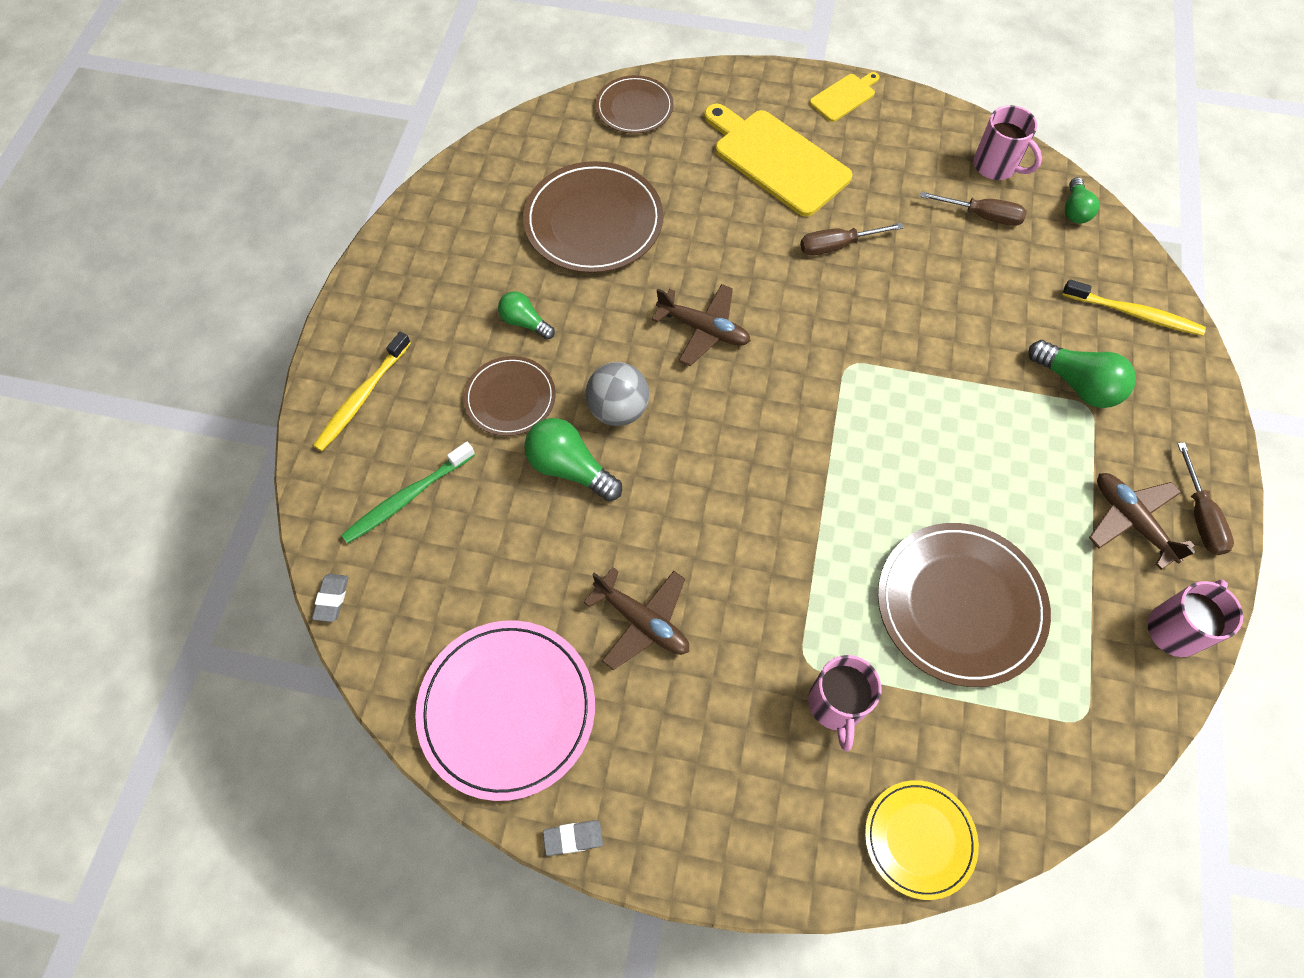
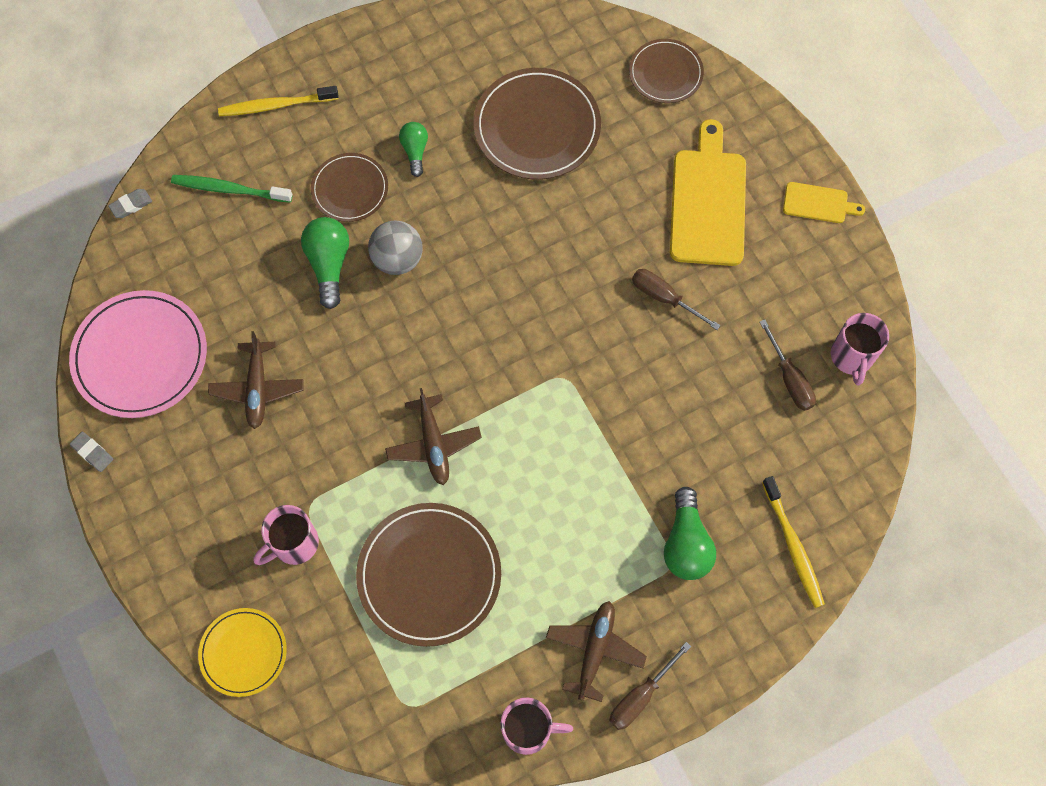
camera: 50 degrees right, 5 degrees up
(703, 329) = (509, 264): brown plane -> brown plane (433, 444)
(1075, 210) = (861, 442): green light bulb -> none

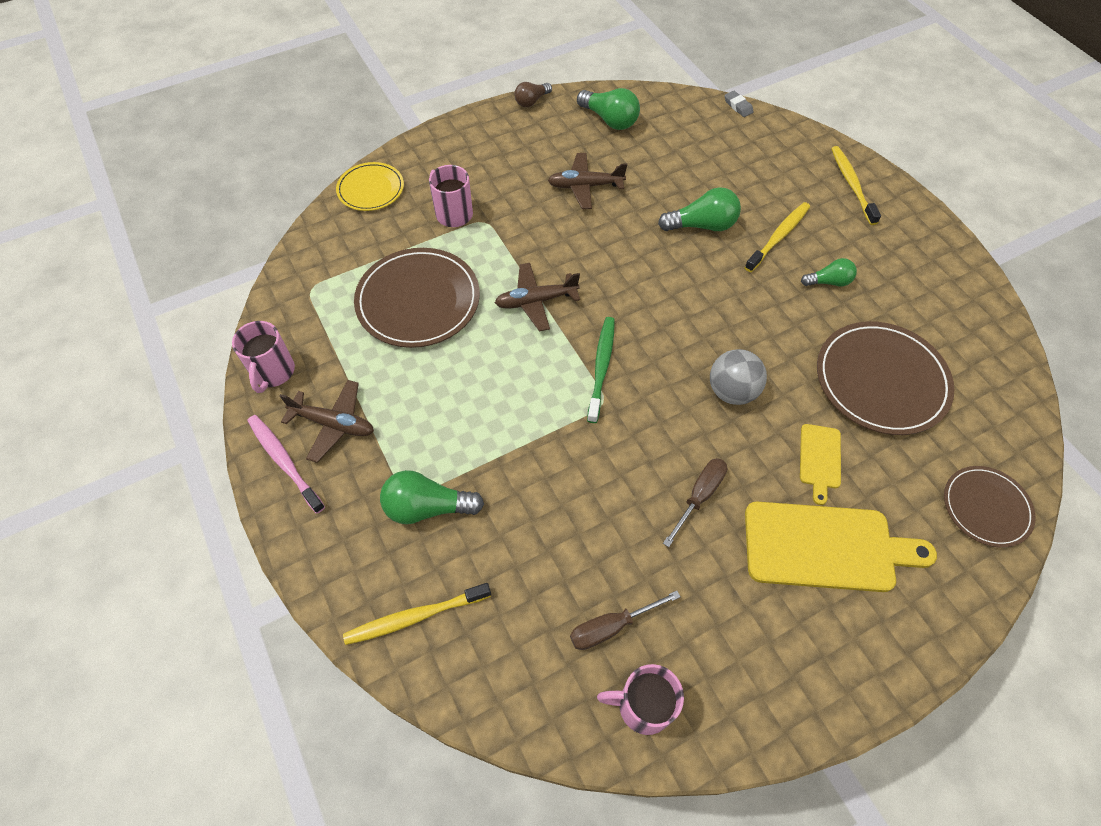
camera: 90 degrees right, 10 degrees down
(92, 453) = (532, 101): grey eraser -> brown light bulb
(140, 356) = (609, 120): pink plate -> green light bulb
(229, 189) = (763, 160): green toothbrush -> green toothbrush (601, 367)
(350, 189) = (779, 236): brown plate -> yellow toothbrush
(397, 259) = (713, 272): grey ball -> grey ball (732, 391)
(640, 696) = (284, 461): brown screwdriver -> pink toothbrush
(818, 203) = (849, 680): yellow cutting board -> yellow cutting board (820, 459)

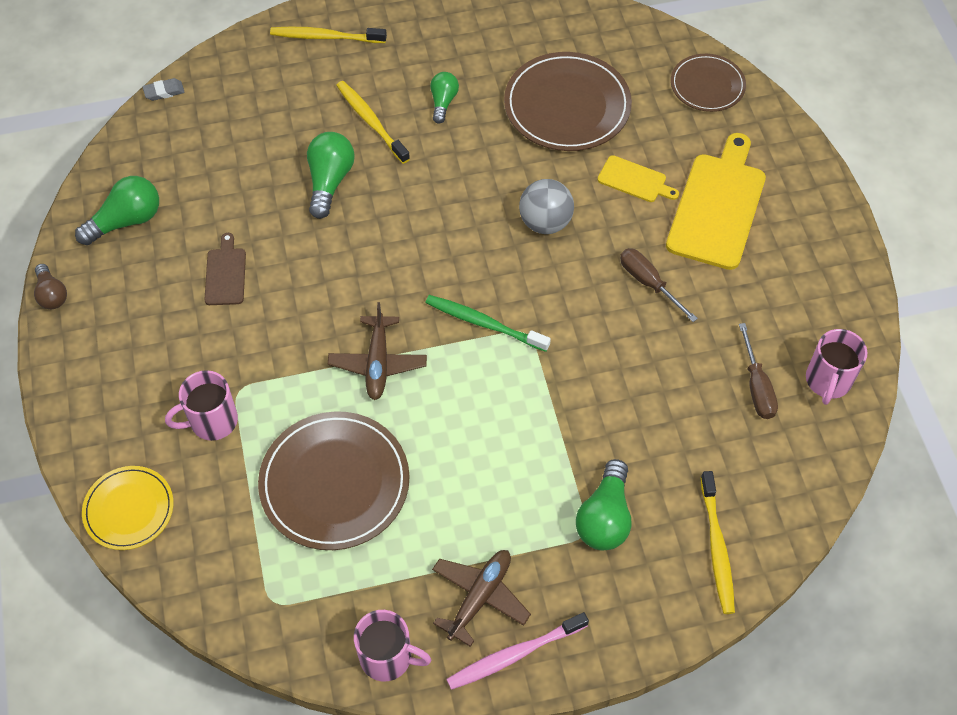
camera: 75 degrees left, 0 degrees up
(585, 186) = (225, 274): brown plane -> brown cutting board

